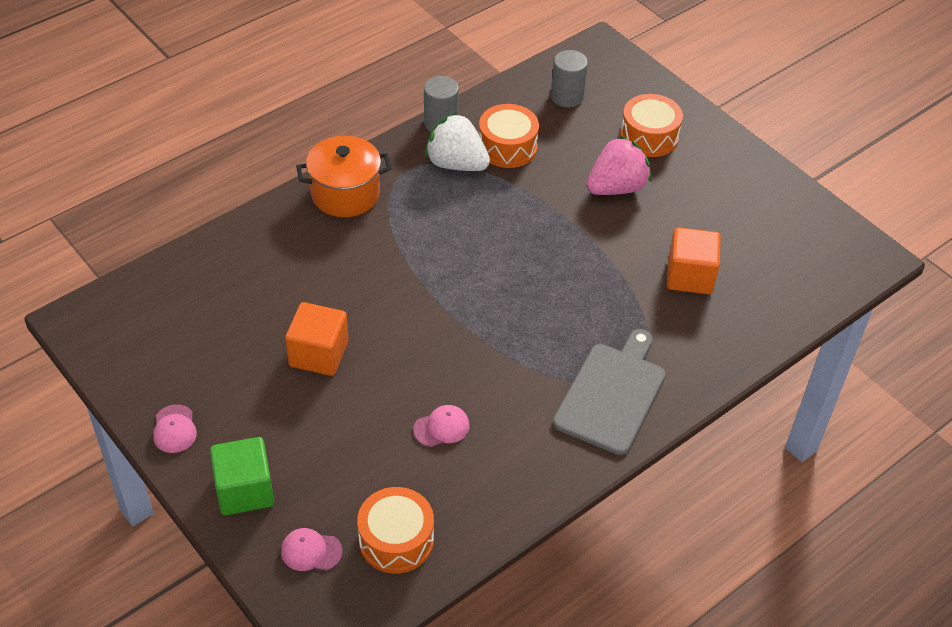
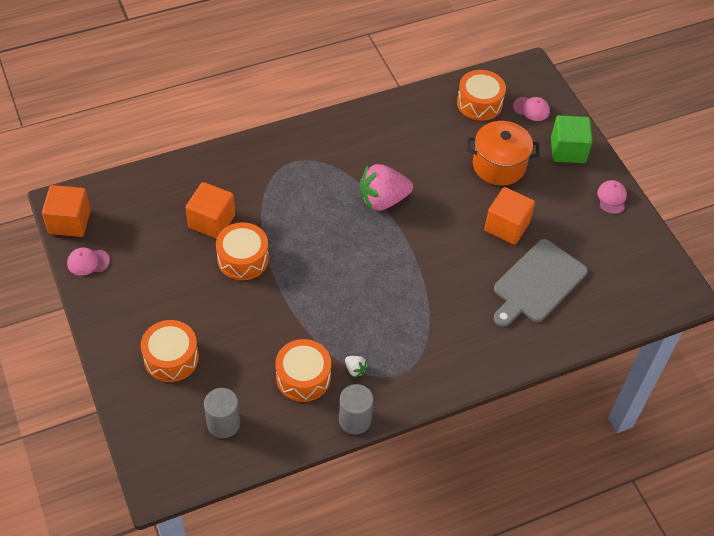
camera: 165 degrees left, 5 degrees up
(345, 194) = (460, 361): orange pot -> orange pot (499, 165)
(441, 427) = (433, 158): pink cap -> pink cap (88, 262)
(456, 164) = (355, 370): white strawberry -> white strawberry, size x0.42
(612, 394) = (312, 153): grey cutting board -> grey cutting board (537, 283)
(616, 187) = (227, 312): pink strawberry -> pink strawberry (383, 200)
(630, 243) = (243, 259): none -> orange drum
(849, 239) = (69, 222): none -> orange cube

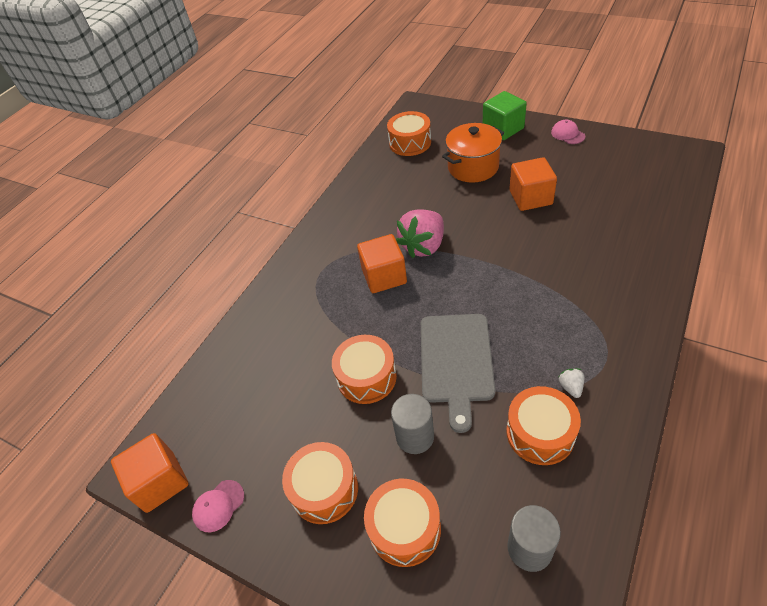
camera: 30 degrees left, 5 degrees down
(151, 302) = (324, 489): none -> orange drum
(212, 221) = (303, 369): orange cube -> orange cube (384, 276)
(354, 420) = (628, 431): grey cylinder -> grey cylinder (415, 437)
(355, 370) = (570, 387): white strawberry -> white strawberry turned 105 degrees counterclockwise
(531, 109) = (447, 123): pink cap -> none
(537, 283) = (601, 215): grey cutting board -> grey cutting board (456, 362)

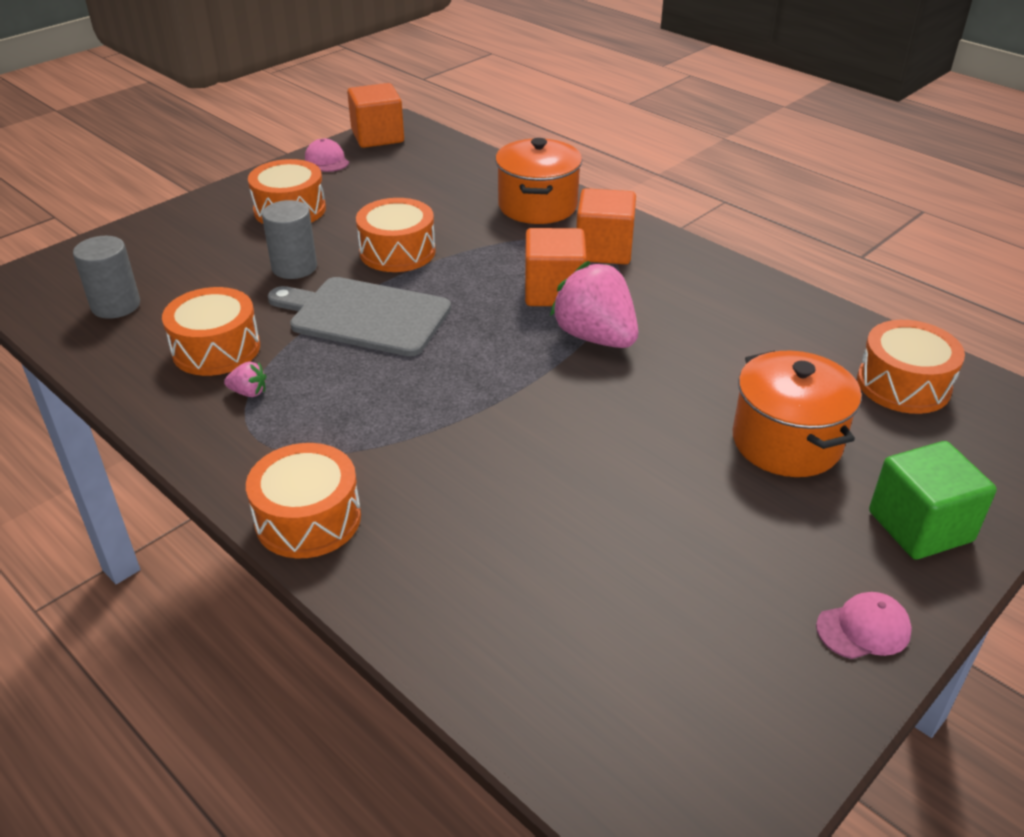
camera: 100 degrees right, 10 degrees down
(274, 317) = (537, 206): none -> orange pot
(404, 528) = (209, 244): orange drum -> orange drum (308, 519)
(530, 197) = (653, 487): orange cube -> orange cube (604, 250)
(570, 387) = (249, 392): white strawberry -> pink strawberry

